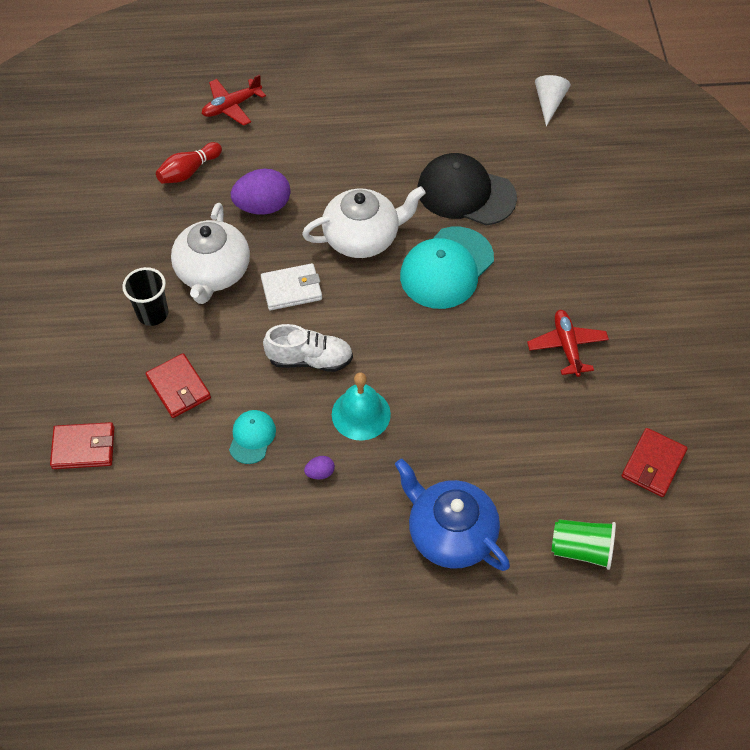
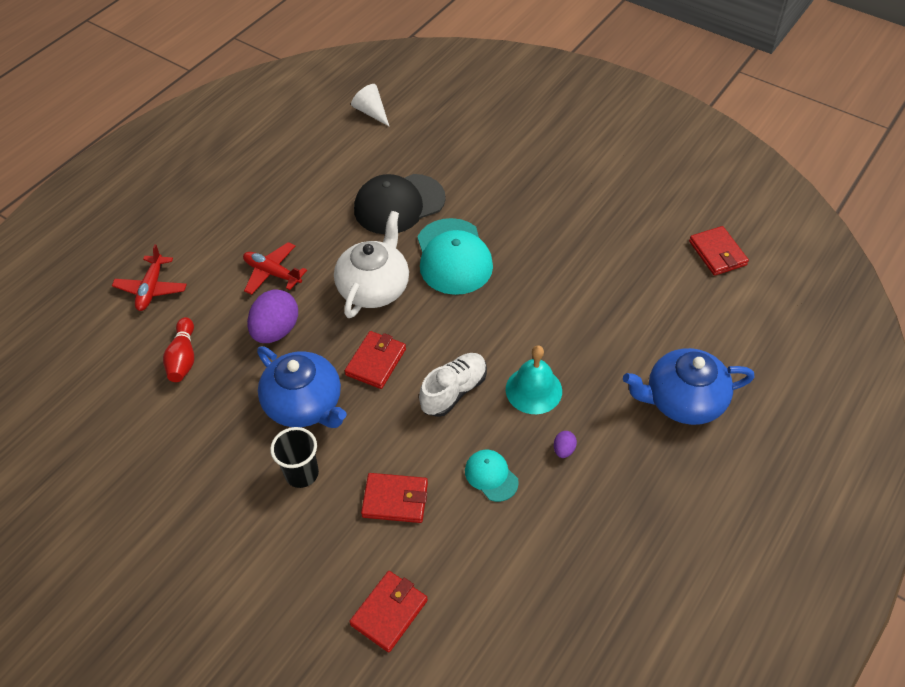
camera: 50 degrees left, 5 degrees down
(213, 272) = (305, 404): white teapot -> blue teapot
(291, 289) = (376, 362): white wallet -> red wallet
(567, 346) = (585, 236): red plane -> red plane (272, 273)
(581, 549) = (753, 334): green cup -> none

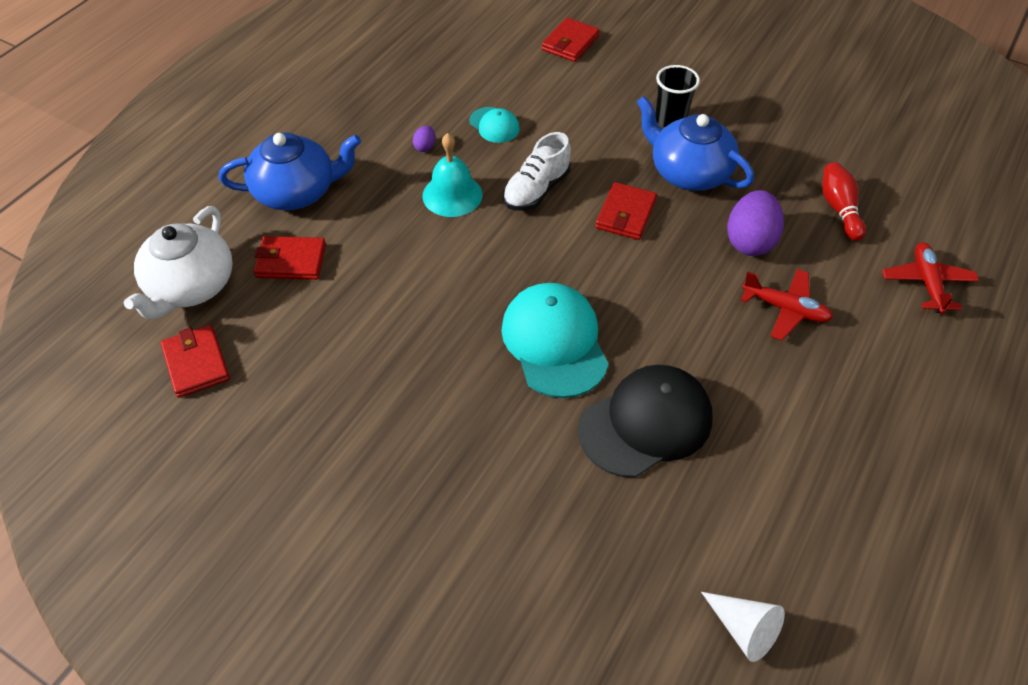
camera: 175 degrees right, 0 degrees up
(374, 287) = (649, 296): white teapot -> white teapot (191, 286)
(395, 500) = (580, 106): red wallet -> red wallet (291, 261)

